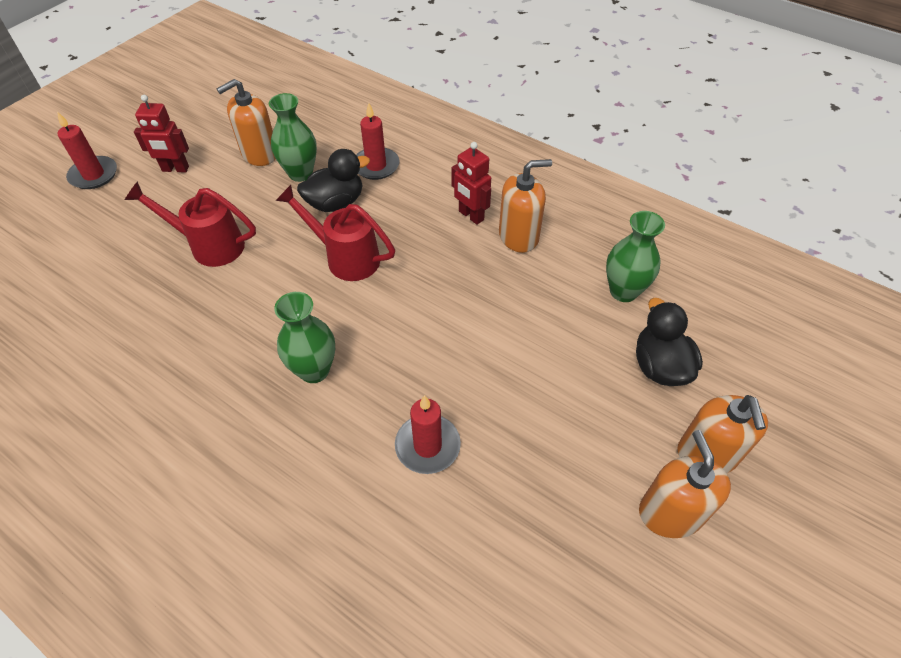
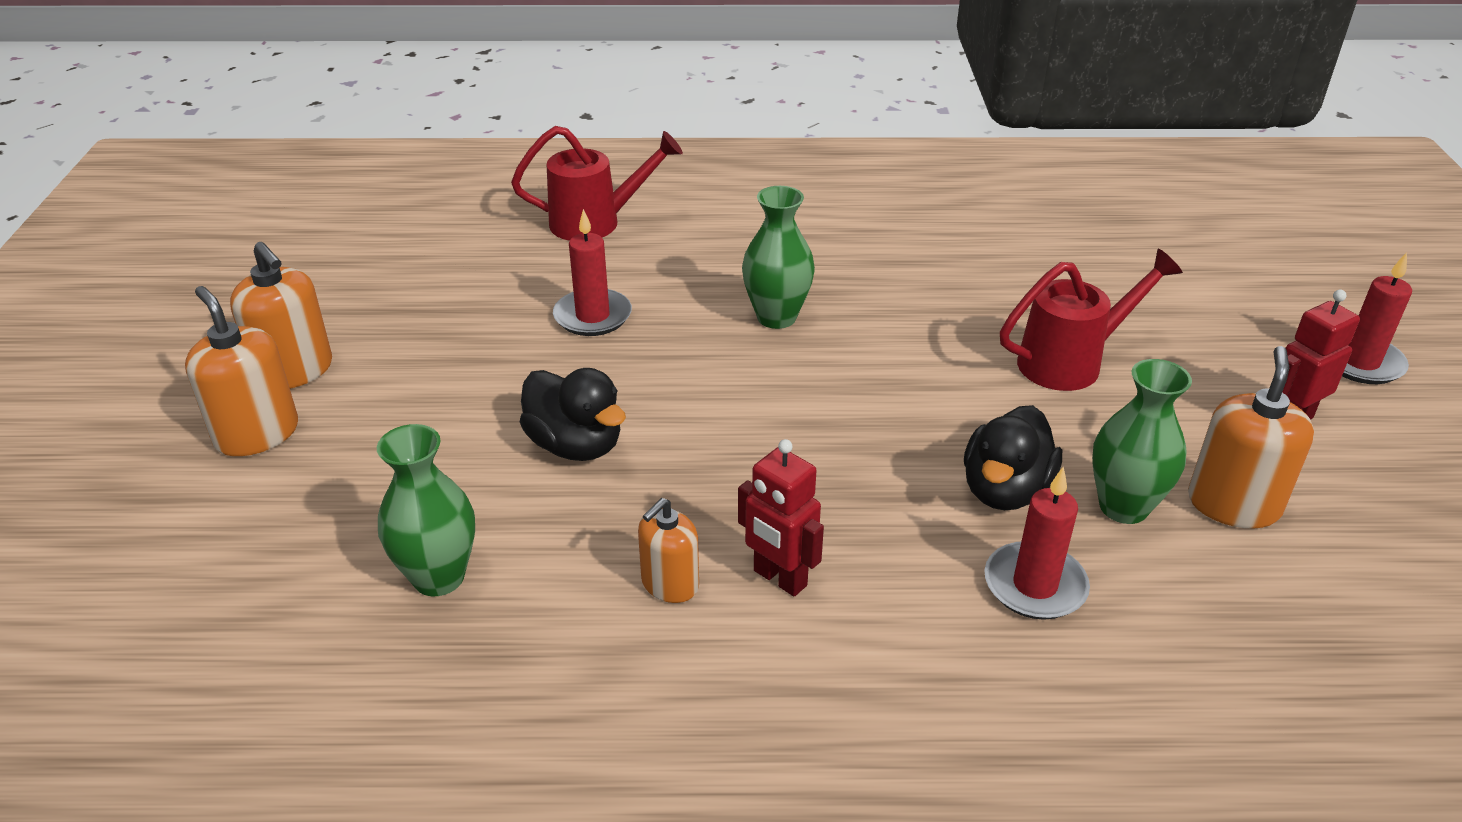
camera: 145 degrees right, 15 degrees down
(346, 258) = (888, 429): red watering can -> red watering can (596, 222)
(471, 216) = (779, 578): red robot -> red robot turned 150 degrees counterclockwise
(519, 236) = (670, 584): orange soap dispenser -> orange soap dispenser, size x0.65
(660, 366) = (344, 499): black duck -> black duck (575, 445)

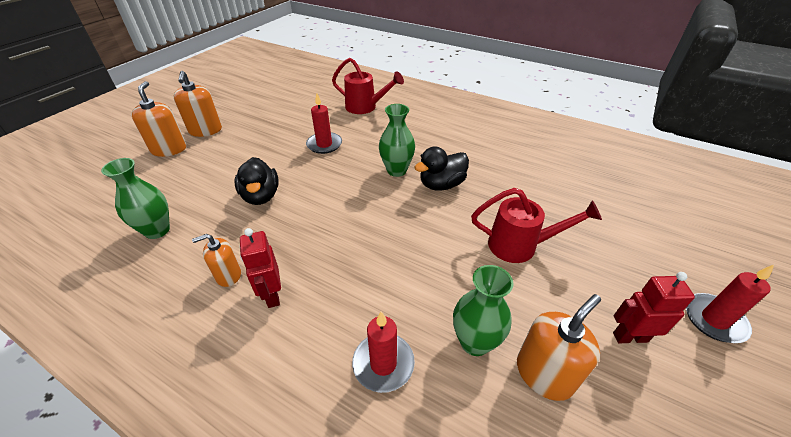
camera: 30 degrees right, 5 degrees up
(1005, 490) = (419, 301): black duck -> black duck (441, 184)

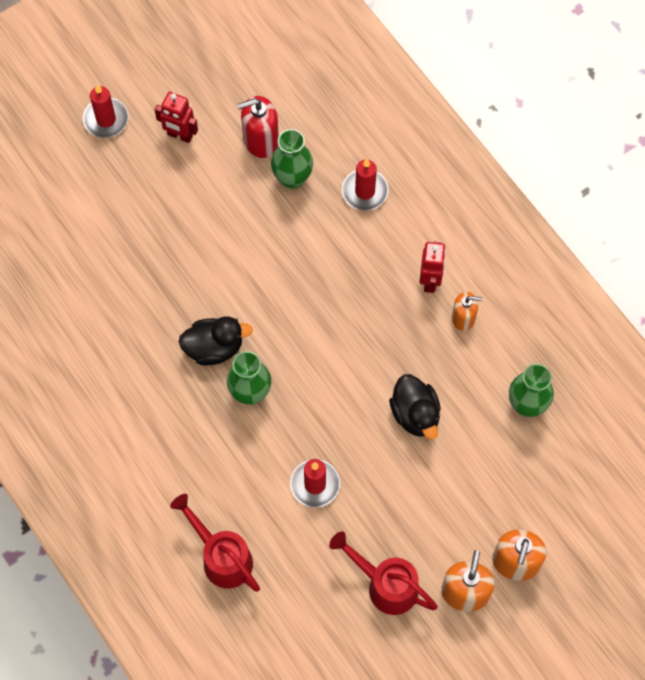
camera: 155 degrees left, 25 degrees up
(261, 196) = (415, 414): black duck -> black duck turned 150 degrees clockwise
(520, 246) = (194, 239): red watering can -> red watering can (385, 585)
(544, 374) = (260, 140): orange soap dispenser -> red soap dispenser

